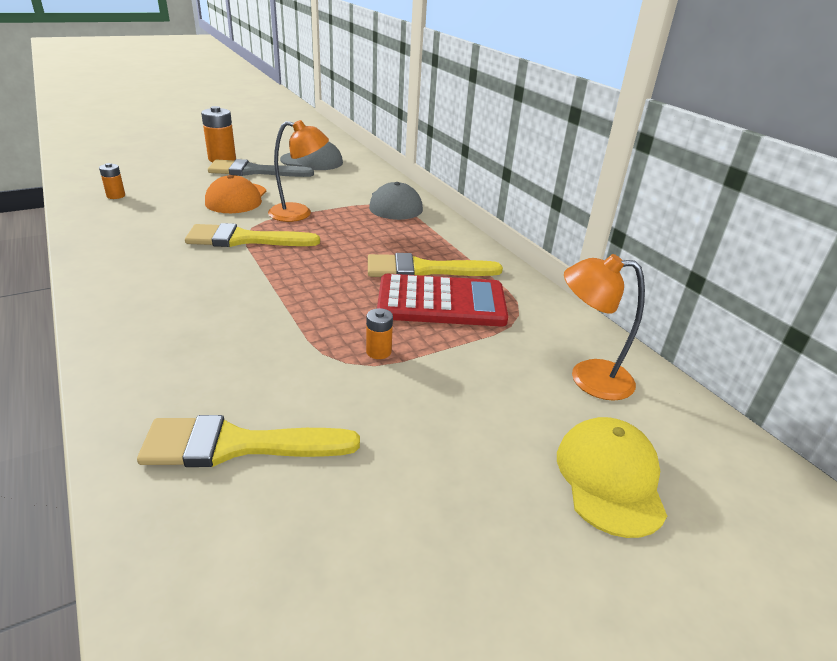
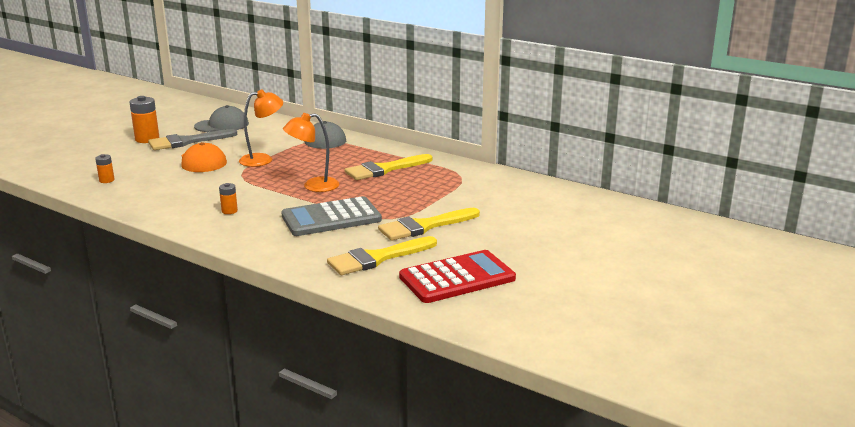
camera: 25 degrees left, 10 degrees down
(244, 239) = (247, 181): yellow brush -> yellow brush (424, 226)
(268, 332) = (331, 218): none -> grey calculator
(378, 352) = (403, 210): orange battery -> orange battery (229, 211)
(441, 302) = (413, 181): red calculator -> red calculator (457, 278)
(588, 377) = (519, 192): orange lamp -> orange lamp (313, 186)
(610, 478) = (556, 222): yellow cap -> none

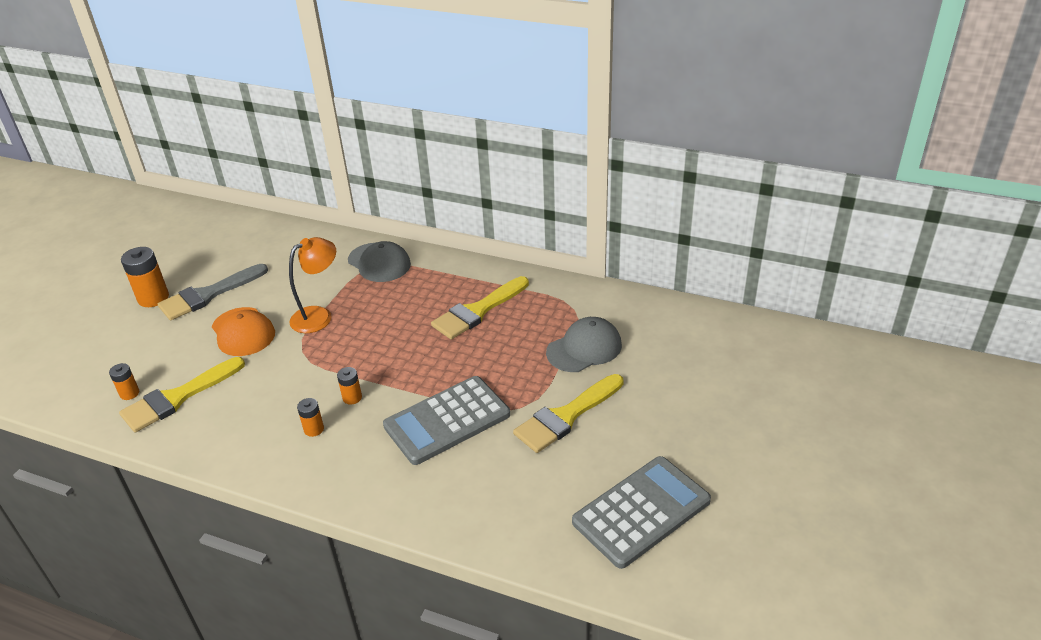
camera: 10 degrees left, 15 degrees up
(222, 125) = (241, 254): grey cap -> grey cap (584, 348)
(266, 200) = (352, 398): none -> orange battery
(313, 186) = (402, 359): orange lamp -> none
(377, 258) = (532, 491): yellow brush -> yellow brush (178, 397)
(457, 278) = (641, 512): red calculator -> grey calculator

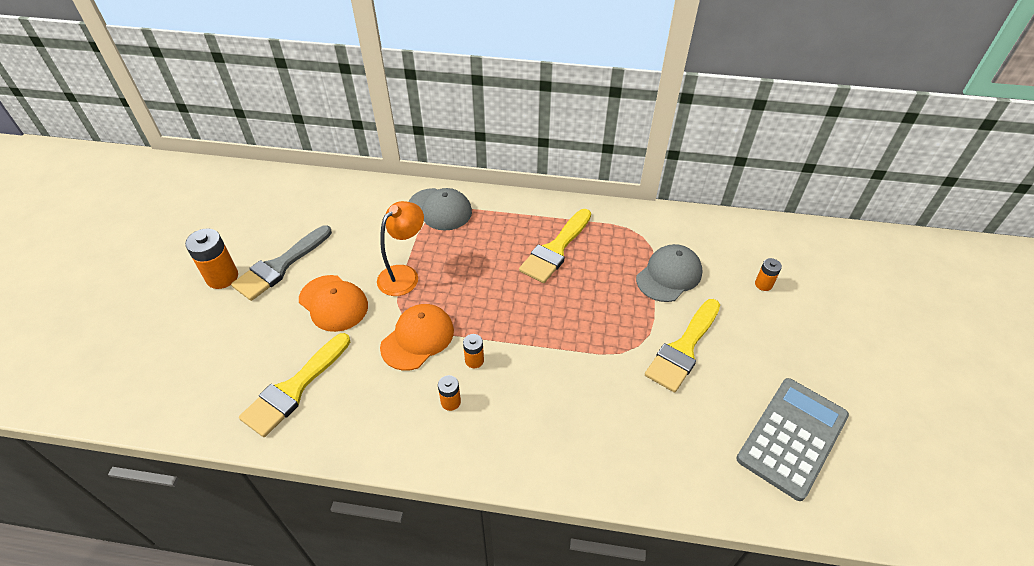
camera: 15 degrees left, 10 degrees up
(129, 393) = (239, 392): orange battery -> orange battery (763, 284)
(307, 372) = (417, 338): none -> orange cap
(447, 420) = (576, 371): grey calculator -> none

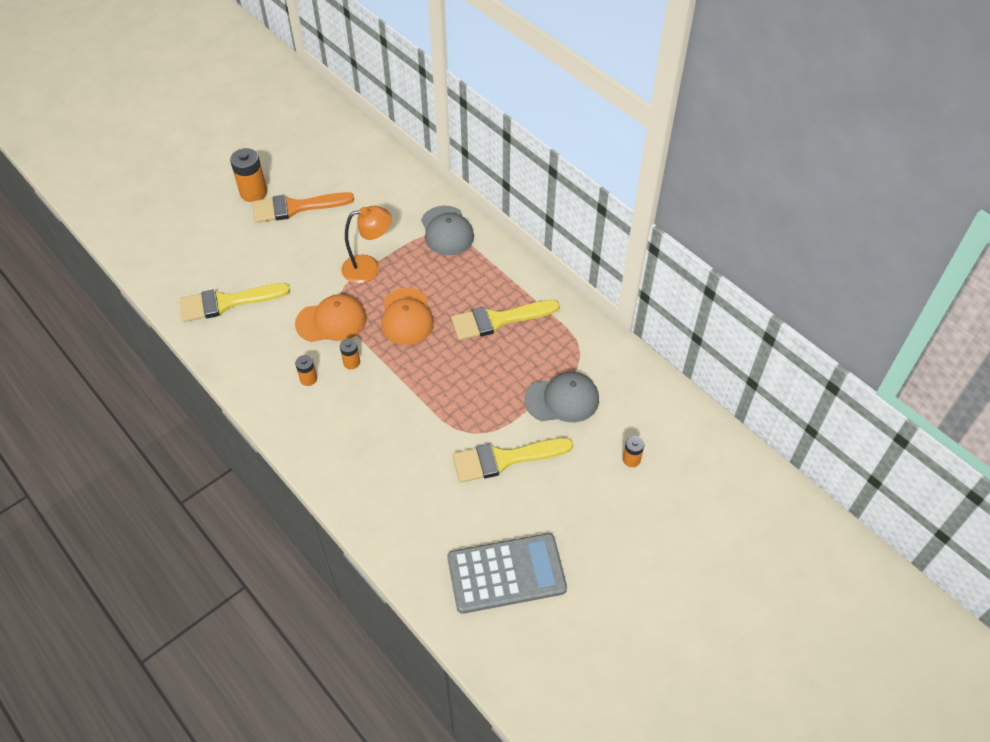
camera: 40 degrees right, 5 degrees up
(280, 266) = (296, 207): grey brush -> orange brush
(333, 303) = (303, 258): orange cap -> orange cap (406, 317)

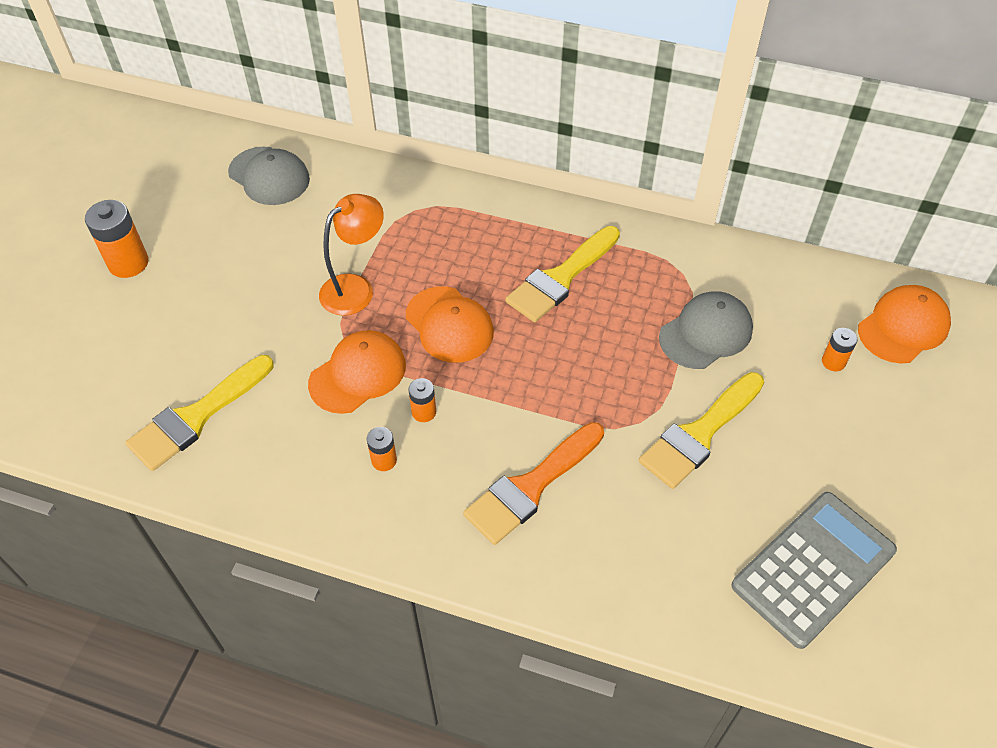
camera: 30 degrees left, 0 degrees up
(296, 207) = (202, 257): orange brush -> orange brush (531, 486)
(447, 231) = (418, 204): grey cap -> grey cap (269, 176)
(701, 461) = (903, 327): none -> orange cap

